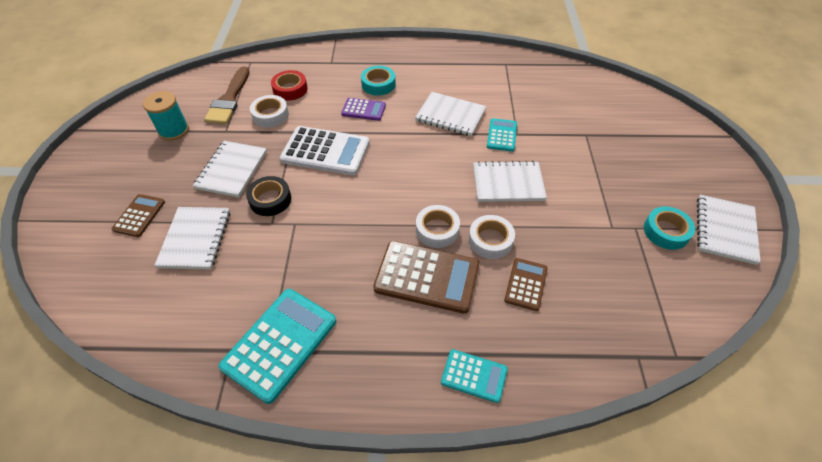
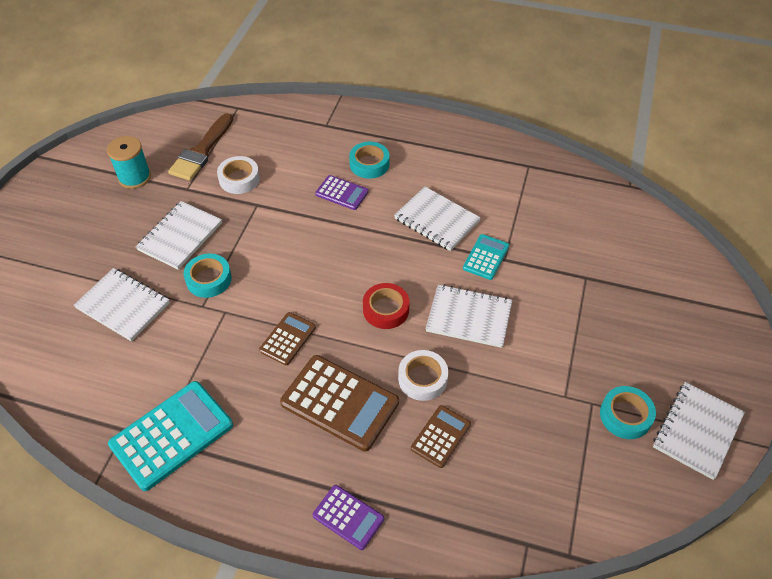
camera: 15 degrees right, 0 degrees up
(139, 216) = (76, 268): brown calculator -> brown calculator (287, 339)
(195, 239) = (123, 306): white notebook -> white notebook turned 75 degrees counterclockwise
(270, 200) = (209, 279): black tape -> turquoise tape
(290, 89) = (270, 151): red tape -> red tape (386, 310)
(325, 151) = (283, 235): white calculator -> none
(437, 230) = (370, 353): white tape -> none
(474, 376) = (348, 517): turquoise calculator -> purple calculator

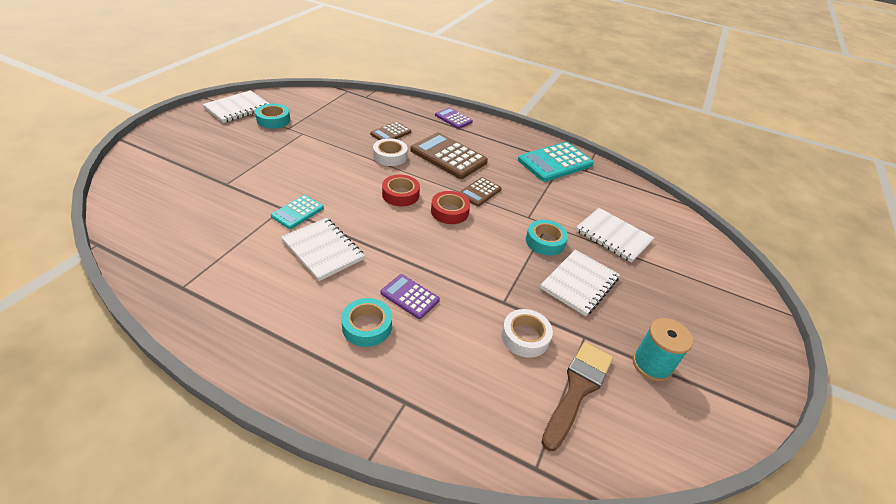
camera: 175 degrees left, 10 degrees down
(321, 297) = (449, 211): none -> red tape
(469, 317) = (339, 178): white notebook -> none

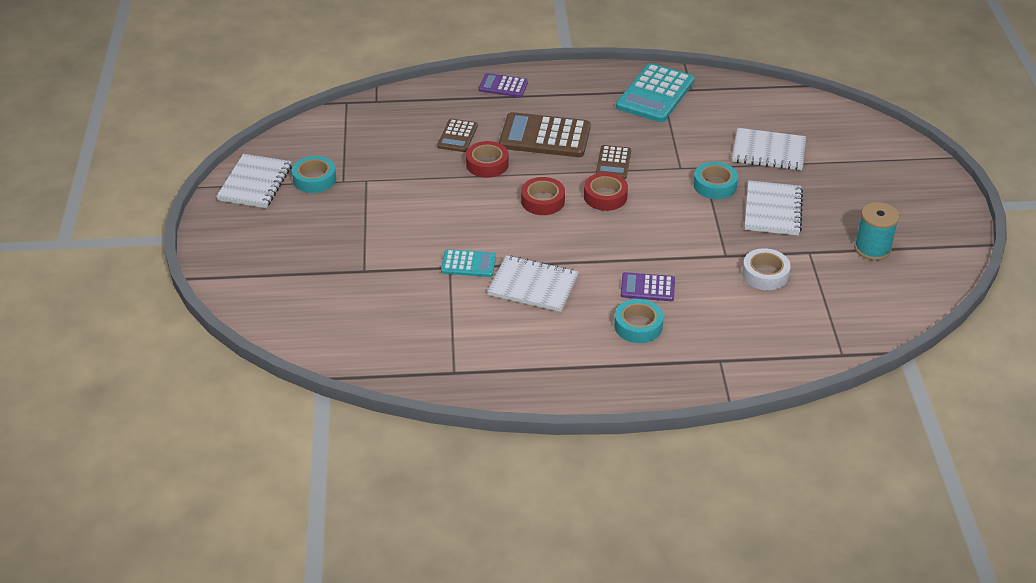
camera: 25 degrees left, 0 degrees up
(297, 212) = (468, 264): turquoise calculator -> turquoise calculator turned 90 degrees counterclockwise
(390, 156) = (487, 164): white tape -> red tape
(577, 389) = (832, 292): brown brush -> none

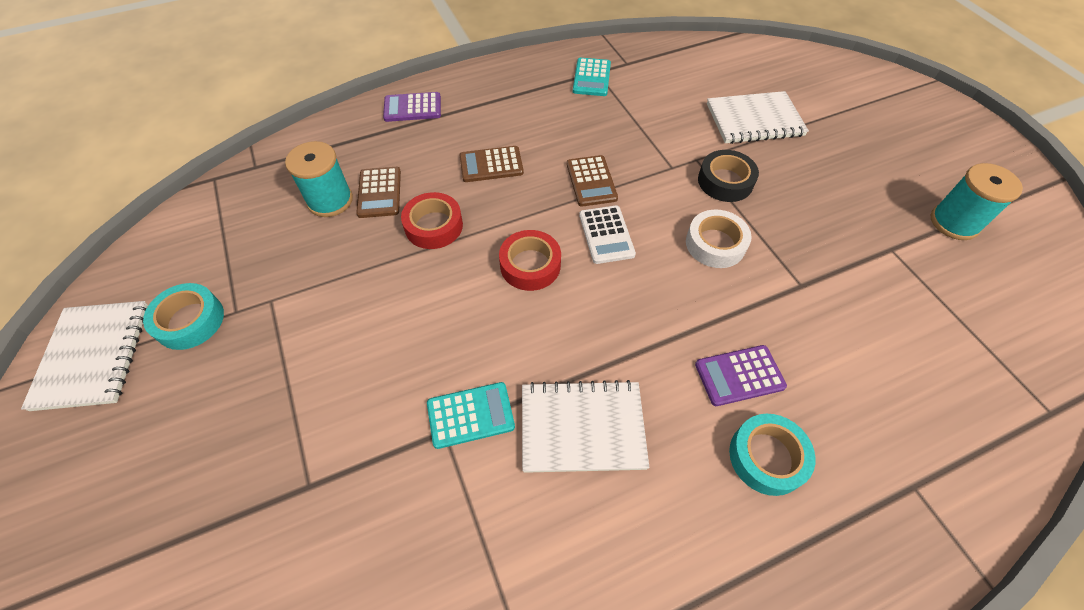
camera: 20 degrees left, 15 degrees up
(422, 133) = (330, 200): none -> turquoise spool
(545, 136) = (491, 165): brown calculator -> brown calculator, size x0.55
(605, 196) = (606, 235): red tape -> white calculator
(655, 94) = (591, 78): turquoise calculator -> turquoise calculator, size x0.55
(715, 185) = (725, 181): turquoise tape -> black tape
(765, 274) = (867, 301): white tape -> white tape (715, 244)
(772, 210) = (810, 199): white notebook -> none

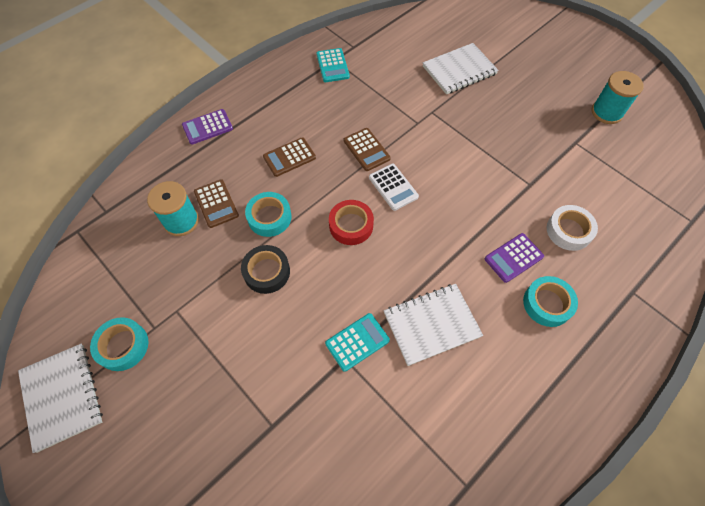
camera: 20 degrees left, 5 degrees up
(434, 226) = (269, 217): red tape -> turquoise tape
(715, 244) = (467, 172): white tape -> white tape (568, 231)
(725, 181) = (456, 123): black tape -> black tape (266, 272)

